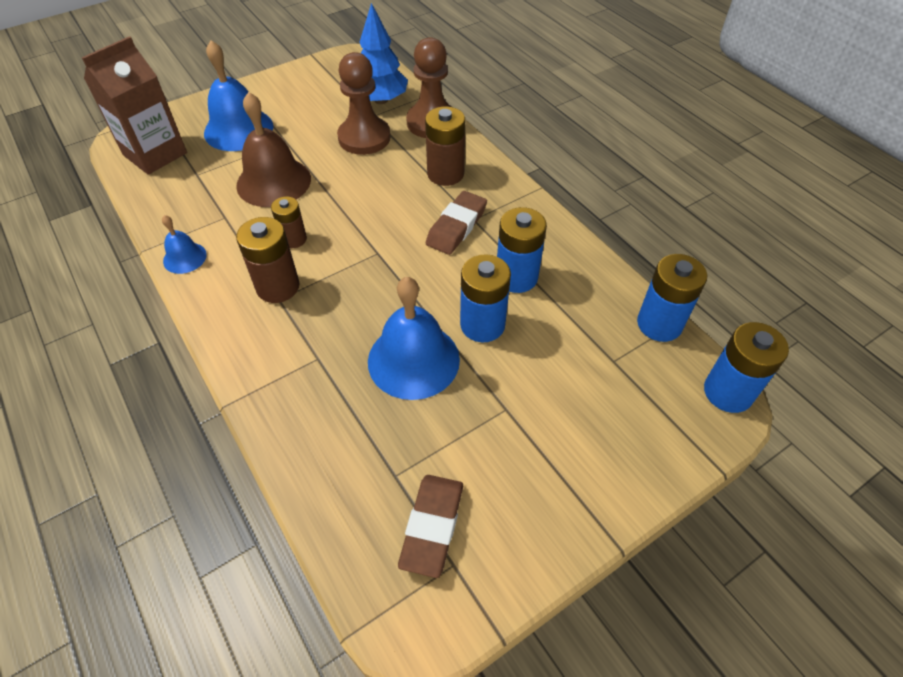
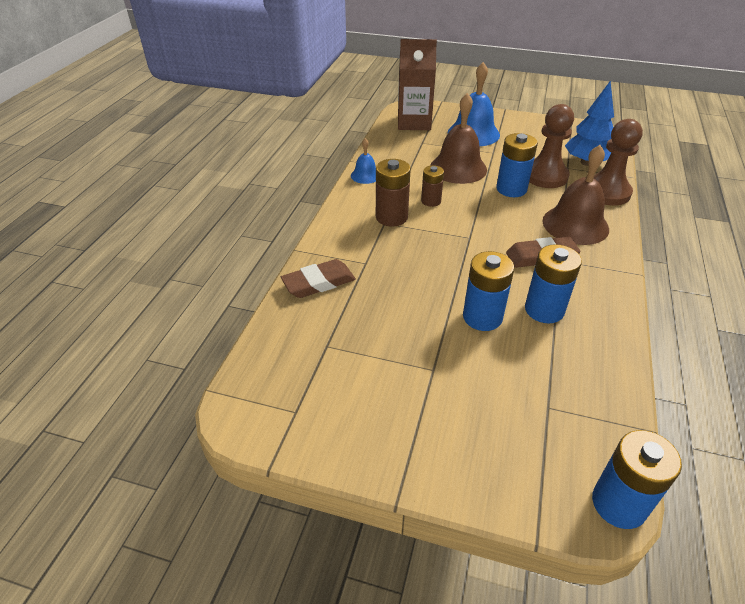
camera: 50 degrees right, 10 degrees down
(413, 360) = (414, 302): blue bell -> none
(432, 526) = (310, 385): brown eraser -> brown eraser (319, 283)
(445, 174) = (575, 225): brown battery -> brown bell
(659, 324) = (621, 417): blue battery -> blue battery (511, 189)

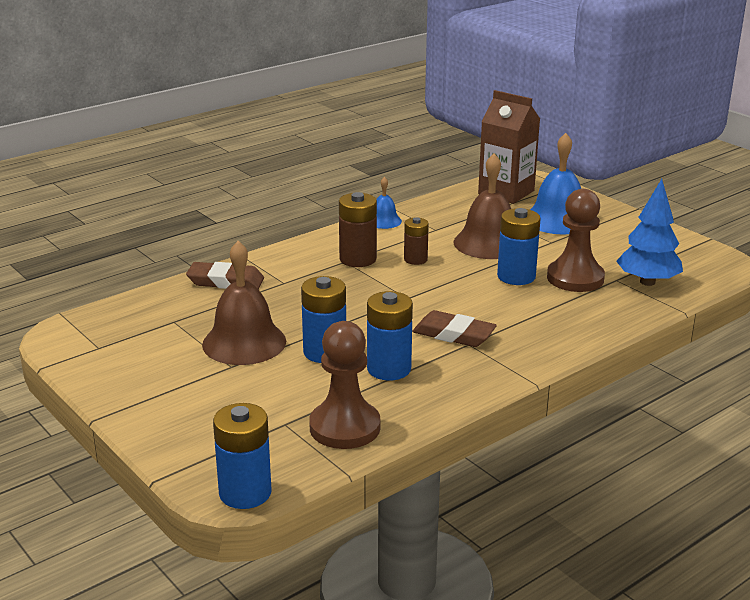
camera: 35 degrees right, 15 degrees down
(575, 225) = (535, 325): brown bell -> brown bell (244, 342)
(606, 192) = (622, 313): brown pawn -> brown pawn (345, 427)

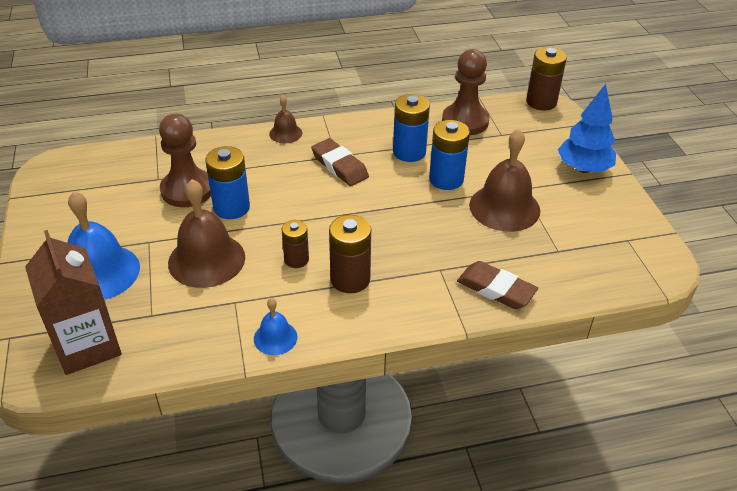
camera: 155 degrees left, 15 degrees up
(245, 493) = (541, 102): blue battery -> brown battery
(552, 350) = (285, 133): none -> brown bell
(647, 282) = (139, 168): blue tree -> blue tree (583, 168)

